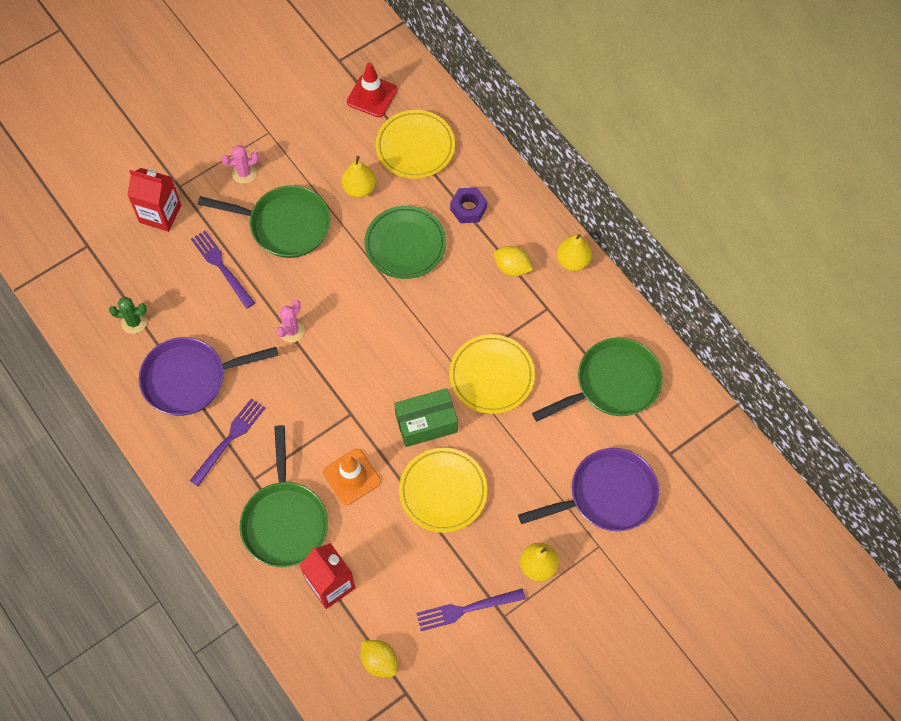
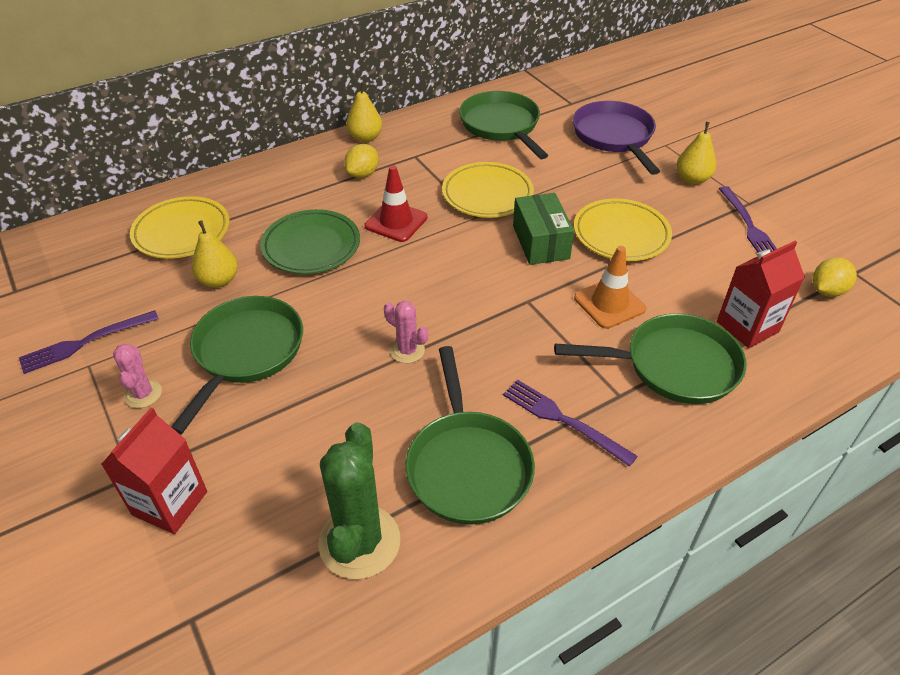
camera: 85 degrees left, 20 degrees down
(134, 322) = (359, 542): green cactus -> green cactus, size x1.91
(190, 379) = (467, 465): purple pan -> green pan
(221, 267) = (290, 424): purple fork -> purple fork (85, 343)
(372, 96) = (88, 264): red traffic cone -> red traffic cone (396, 222)
(468, 208) = (281, 198): purple nut -> none

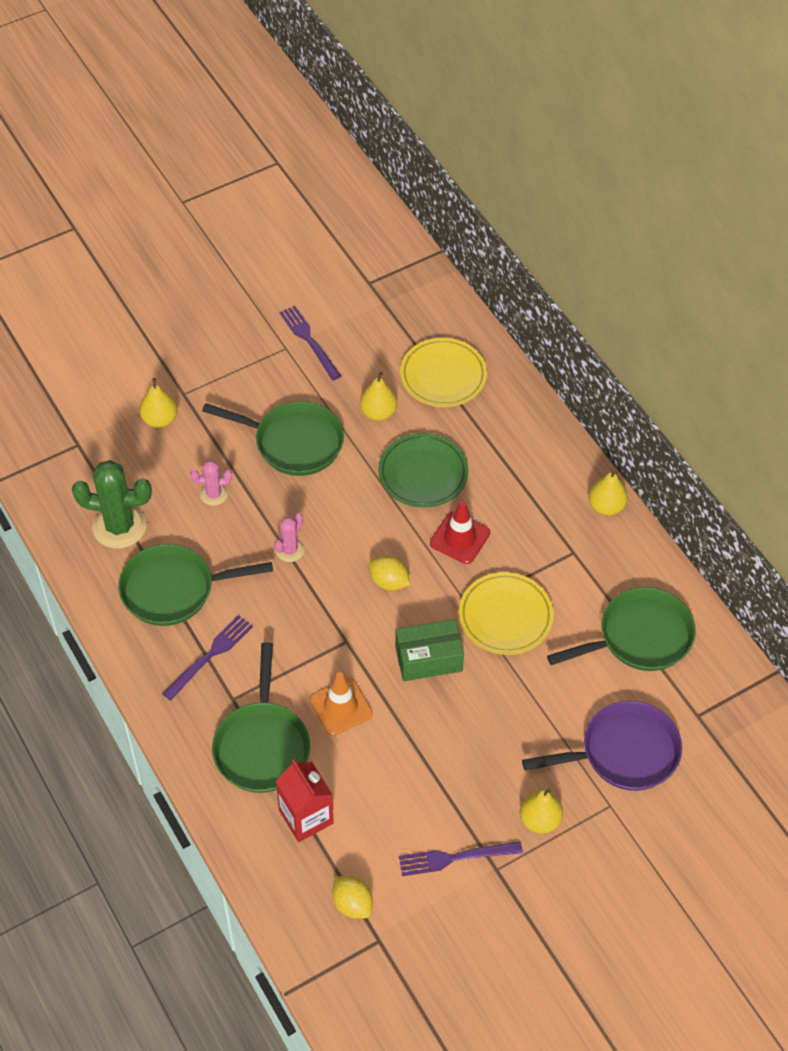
camera: 90 degrees right, 10 degrees up
(143, 394) = (255, 386): pink cactus -> pink cactus (213, 494)
(170, 503) = (160, 419): red carton -> yellow pear
(363, 174) = (538, 507): yellow lemon -> yellow lemon (389, 582)
(621, 234) = (440, 731): yellow plate -> none

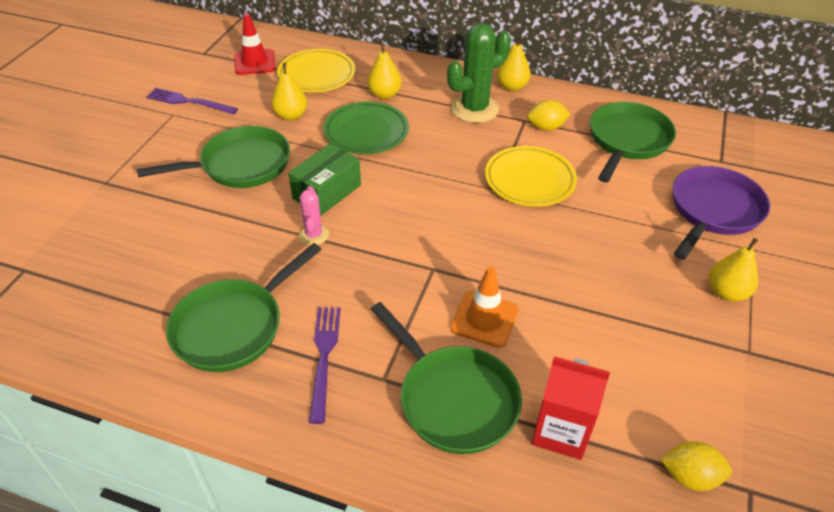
camera: 40 degrees left, 10 degrees down
(119, 526) = (127, 309): green cactus -> green cactus (474, 109)
(160, 419) = (98, 210): yellow pear -> yellow pear (384, 94)
(213, 494) = (202, 234): pink cactus -> none
(389, 582) = (419, 209): yellow lemon -> yellow lemon (546, 127)
(428, 659) = (510, 240): green box -> green box (327, 192)
(455, 858) = (711, 368): purple fork -> none
(460, 538) = (439, 154): red traffic cone -> red traffic cone (255, 62)

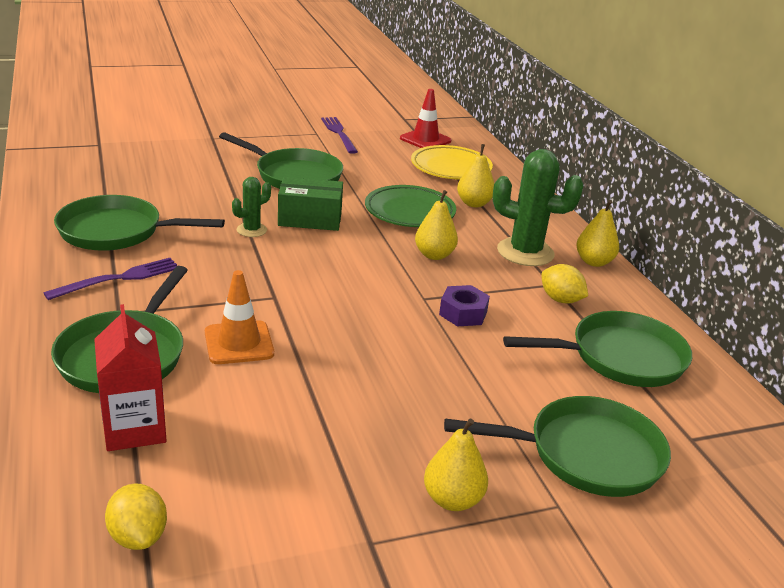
camera: 50 degrees right, 15 degrees down
(291, 115) = (382, 174): yellow pear -> yellow pear (434, 255)
(314, 235) = (251, 230): pink cactus -> green cactus
(529, 180) = (463, 313): yellow plate -> purple nut
(713, 211) = (585, 454): purple pan -> green pan

